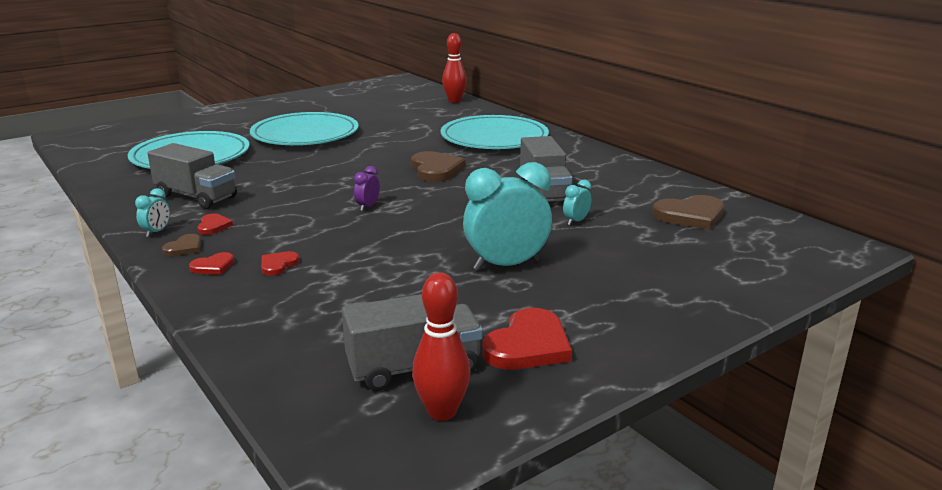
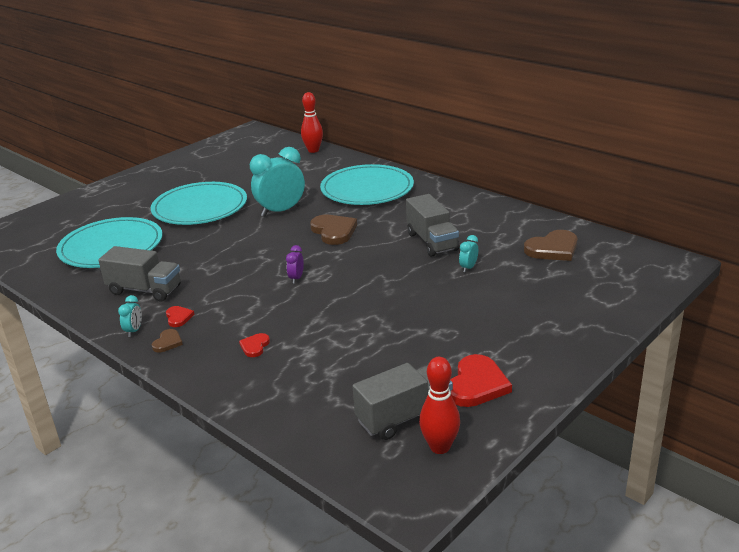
camera: 10 degrees left, 5 degrees up
(213, 266) = (203, 356): red heart -> none
(506, 265) = (432, 318): turquoise clock -> turquoise clock (281, 211)

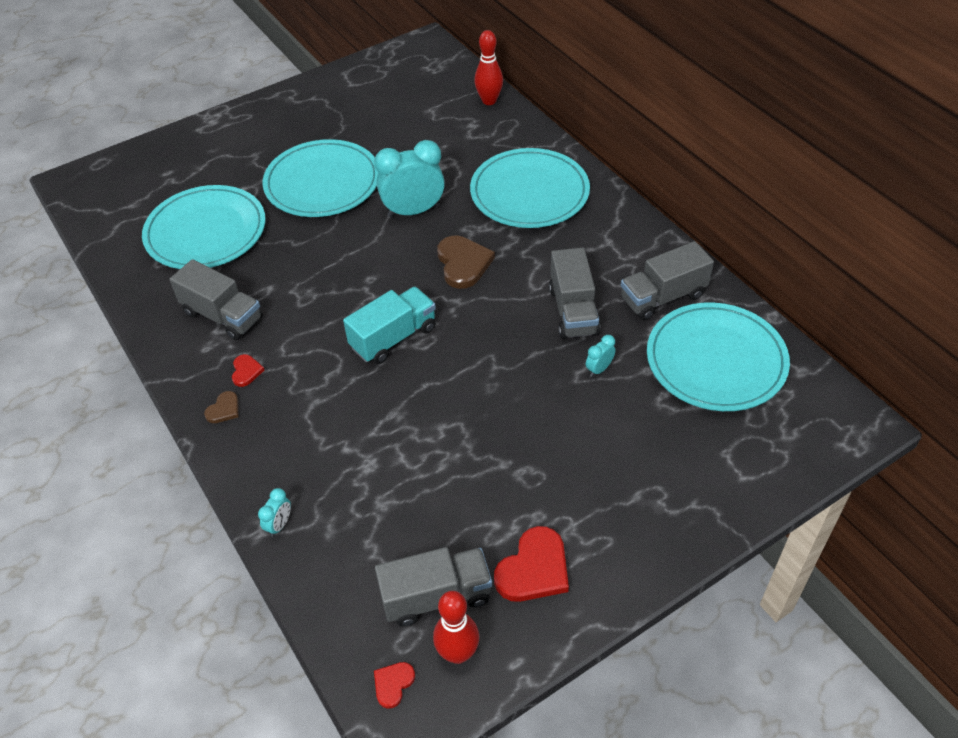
camera: 15 degrees right, 20 degrees up
(134, 331) = (194, 381): turquoise clock -> turquoise clock (279, 525)
(255, 346) = (313, 440): red heart -> red heart (393, 684)
(296, 278) = (393, 338): purple clock -> turquoise truck
(495, 224) = (663, 297): none -> grey truck
(553, 249) = (716, 360): brown heart -> turquoise plate

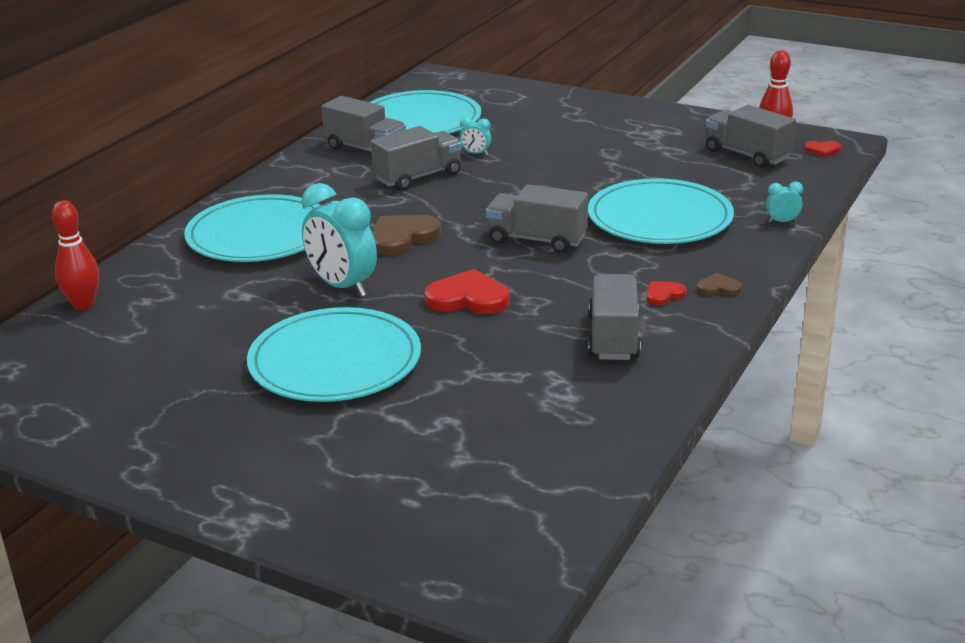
camera: 120 degrees left, 20 degrees down
(206, 231) = (499, 408): turquoise plate -> turquoise plate (660, 218)
(393, 338) = (537, 240): turquoise truck -> grey truck
(534, 569) = (682, 134): red heart -> red heart (468, 298)

